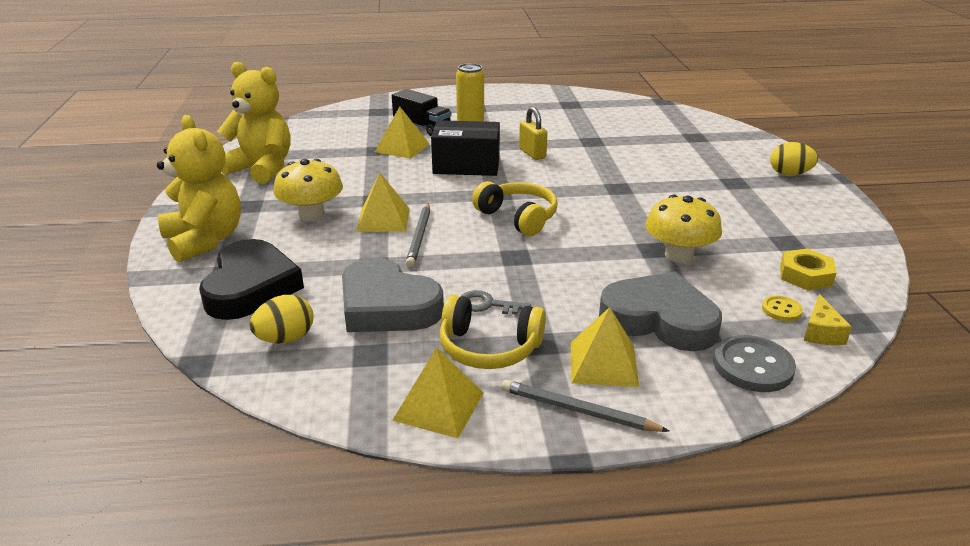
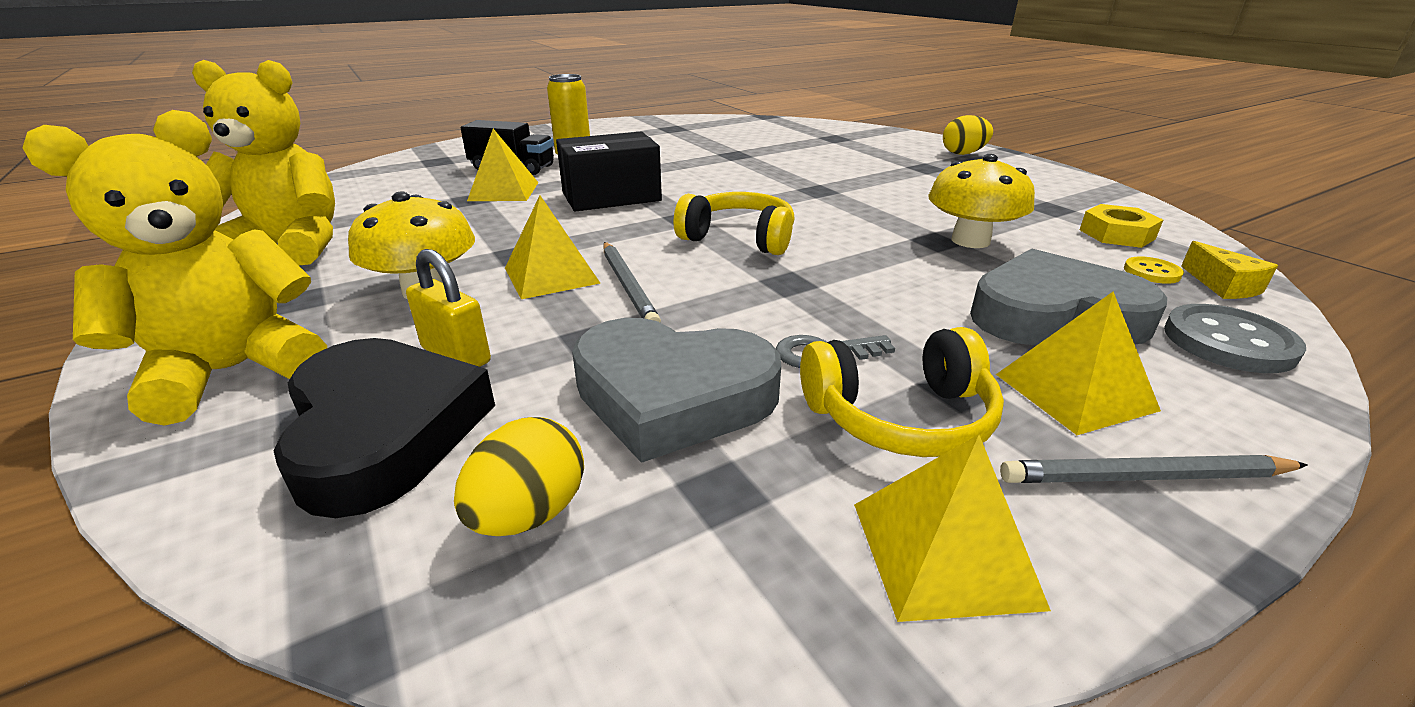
camera: 25 degrees left, 0 degrees up
(205, 240) = (233, 371): yellow teddy bear -> yellow teddy bear turned 75 degrees counterclockwise
(532, 153) = (680, 174): yellow padlock -> yellow padlock (456, 355)

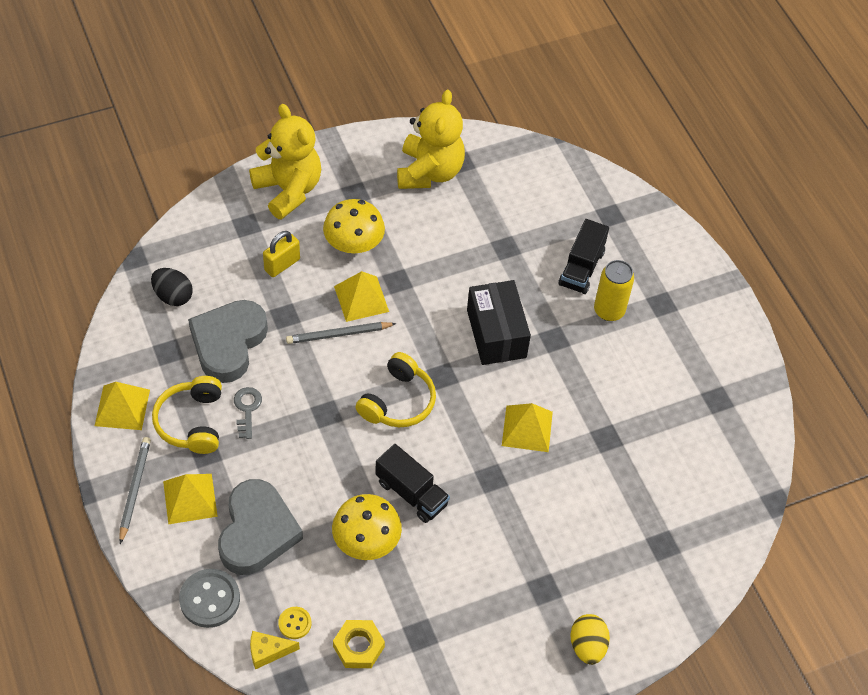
camera: 95 degrees right, 25 degrees up
(384, 431) = (230, 249): black heart -> none
(504, 191) = (520, 266): yellow pyramid -> yellow pyramid (527, 428)
(529, 514) = (173, 296): yellow egg -> black egg
(874, 222) = (411, 493): none -> black truck

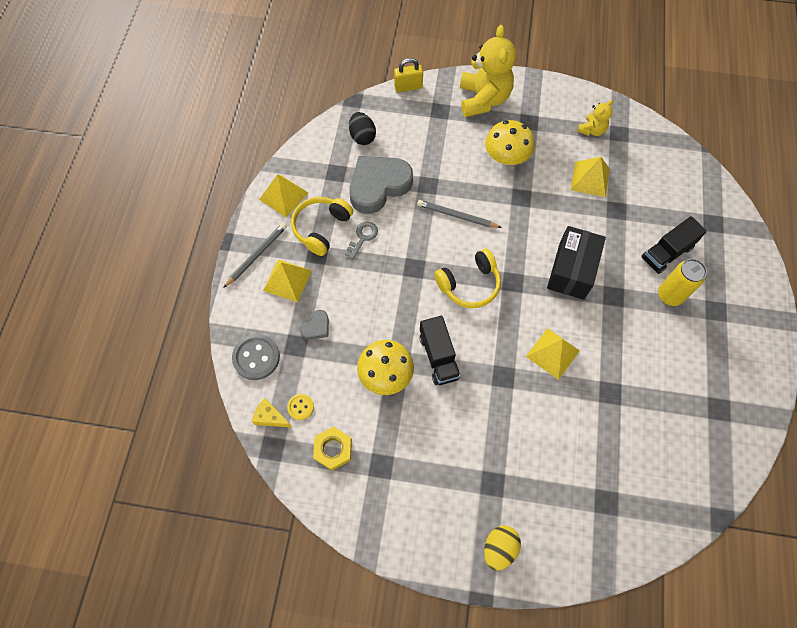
camera: 35 degrees right, 10 degrees up
(257, 531) = (316, 327): grey heart -> grey heart, size x0.44
(282, 265) = (447, 149): yellow padlock -> yellow padlock (408, 87)
(361, 299) = (488, 198): yellow pyramid -> yellow pyramid (590, 179)
(429, 172) = (591, 130): yellow teddy bear -> yellow teddy bear, size x0.50

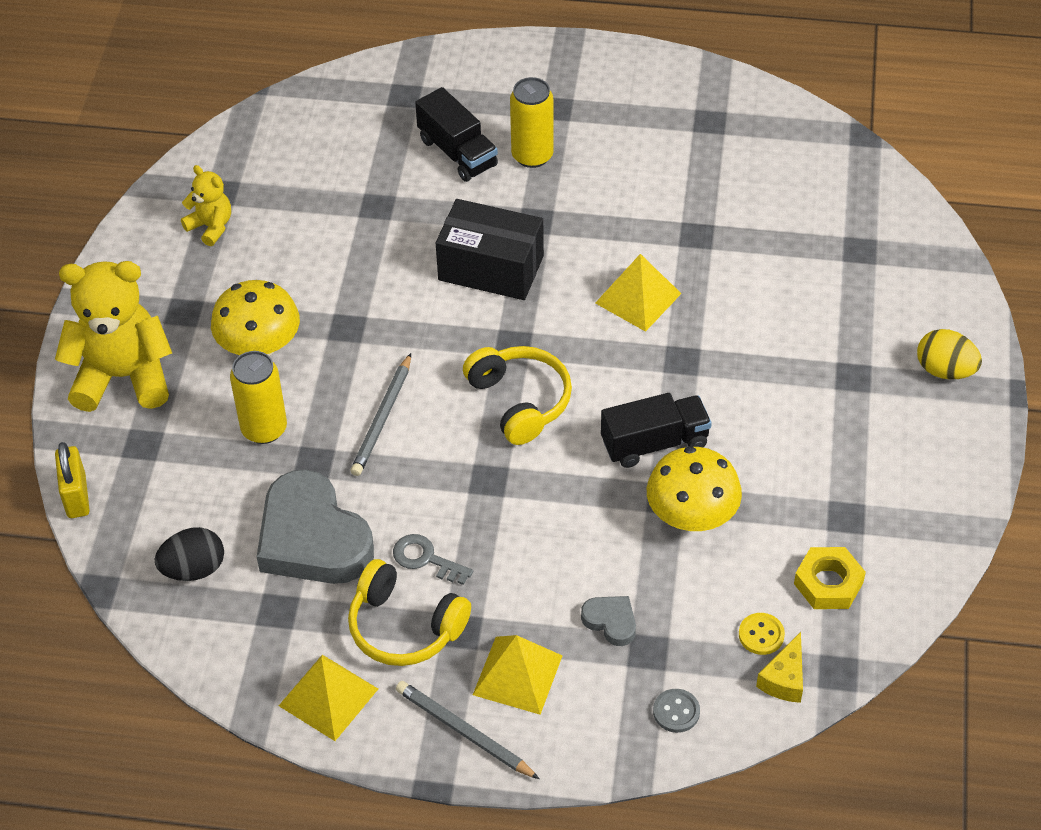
camera: 90 degrees left, 15 degrees down
(256, 357) = (676, 712): grey button -> grey button, size x0.55
(449, 162) = (264, 429): none -> yellow can
(590, 179) = (314, 235): yellow pyramid -> none

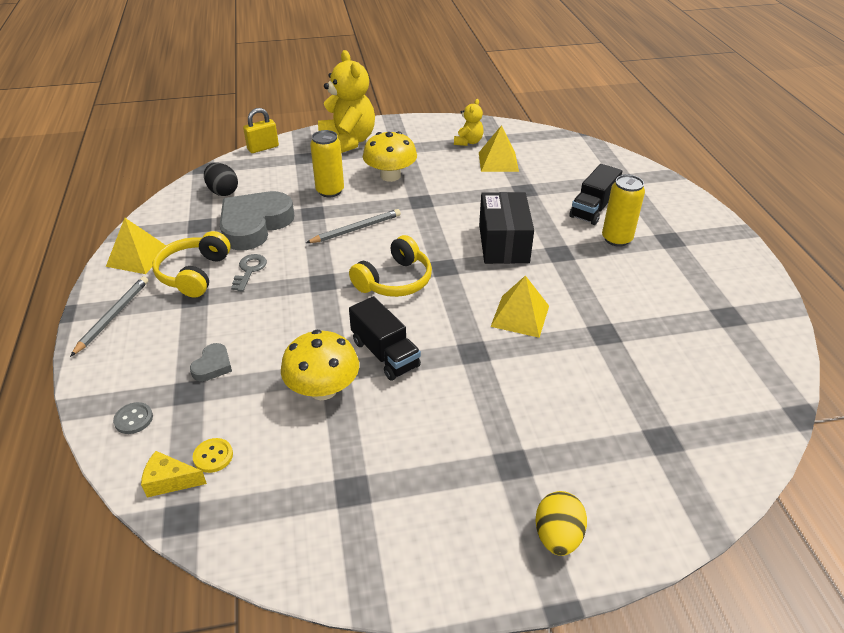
camera: 70 degrees right, 10 degrees down
(382, 418) = (356, 229): grey pencil -> grey pencil turned 150 degrees clockwise
(517, 675) = (161, 330): yellow pyramid -> yellow pyramid (498, 161)
(828, 583) = (275, 492): yellow nut -> none

